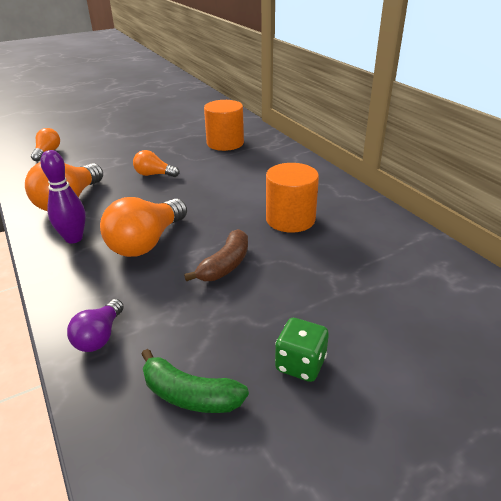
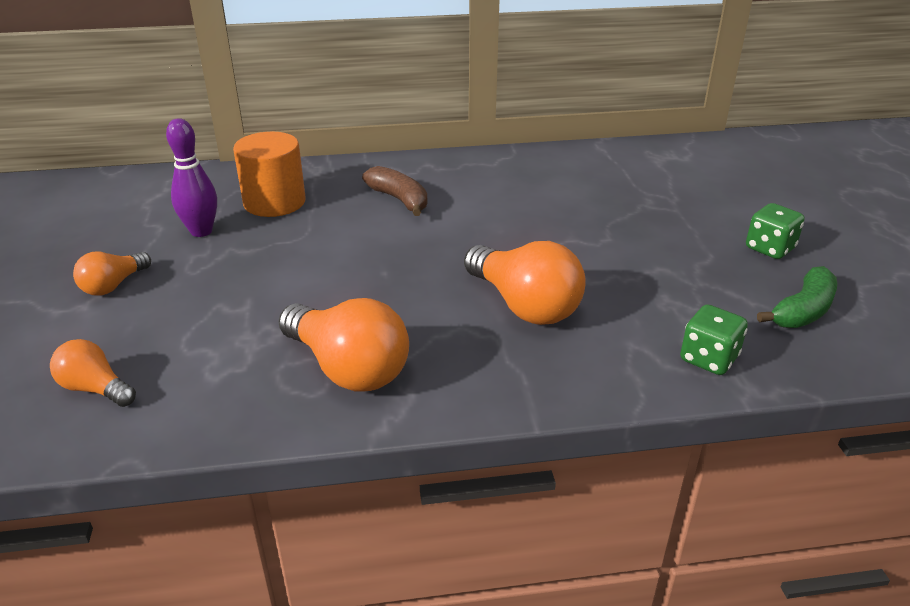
camera: 70 degrees left, 0 degrees up
(74, 238) = (476, 368): purple bowling pin -> purple bowling pin (201, 231)
(99, 336) = (708, 359): purple light bulb -> green dice
(154, 174) = (324, 276): orange light bulb -> orange light bulb (113, 285)
(225, 265) = (603, 258): brown banana -> brown banana (399, 199)
(290, 219) = (529, 202): orange cylinder -> none

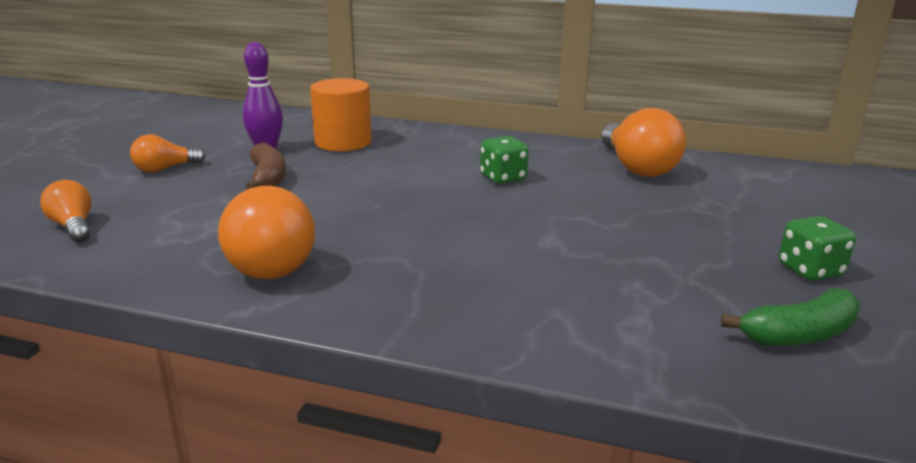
camera: 25 degrees right, 10 degrees down
(399, 199) = (448, 159): brown banana -> brown banana (268, 178)
(524, 305) = (478, 255): orange light bulb -> orange light bulb (637, 167)
(708, 359) = (632, 347): green dice -> green dice (503, 178)

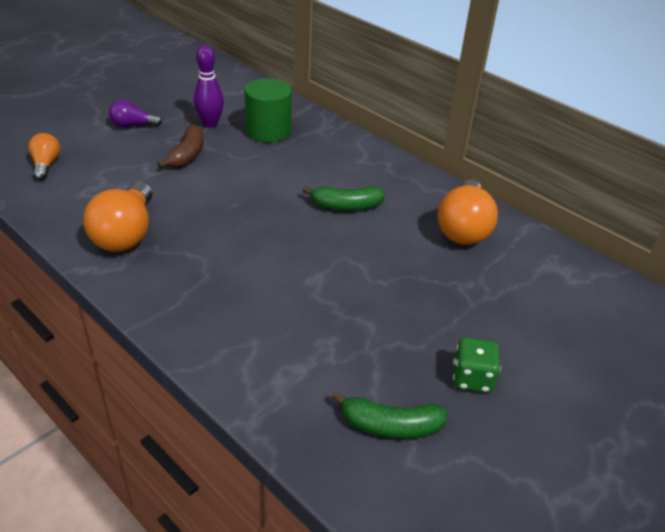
camera: 25 degrees right, 15 degrees up
(165, 169) = (133, 125): orange light bulb -> purple light bulb
(343, 142) = (268, 131): orange cylinder -> green cylinder
(503, 178) = (346, 206): green dice -> green banana

